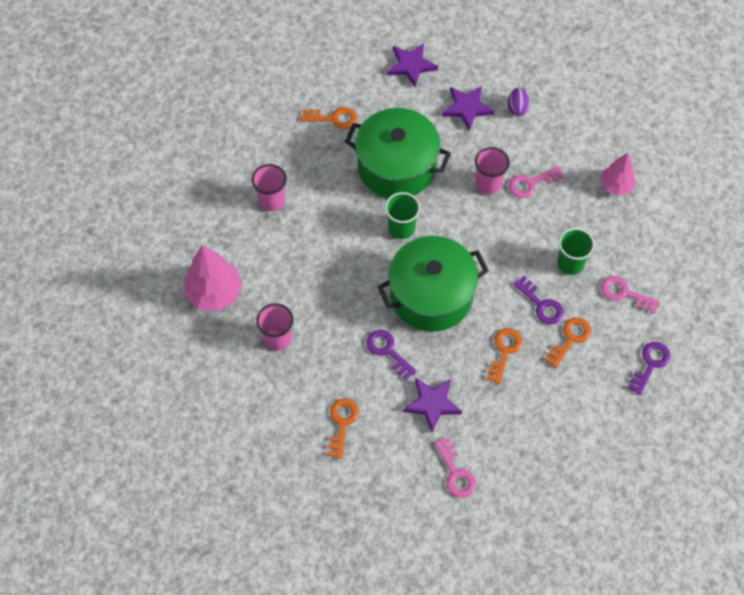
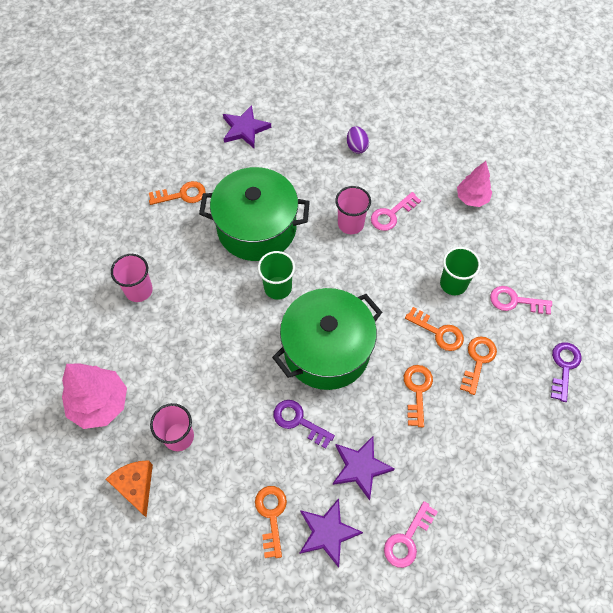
camera: 15 degrees left, 0 degrees up
(230, 370) = (135, 486): none -> orange cheese
(456, 473) = (407, 539): pink key -> pink key turned 75 degrees clockwise
(467, 108) = (309, 157): purple star -> purple star (327, 533)
(541, 304) = (438, 332): purple key -> orange key

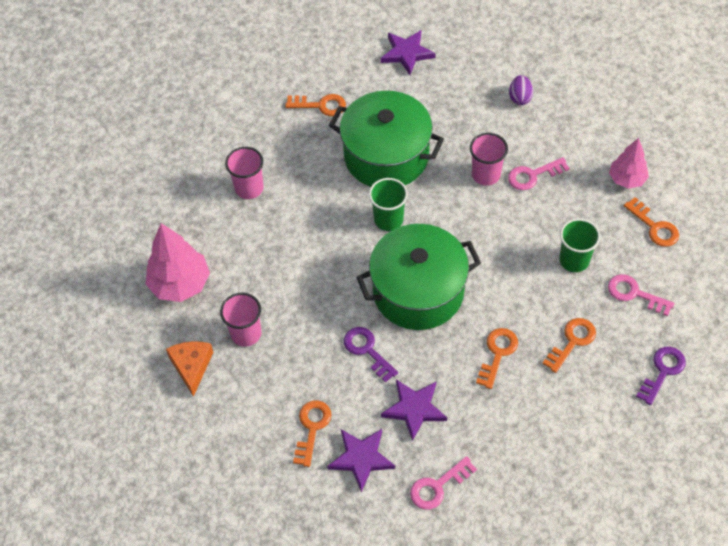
camera: 20 degrees right, 5 degrees down
(438, 332) = (540, 303): orange key -> orange key (654, 226)

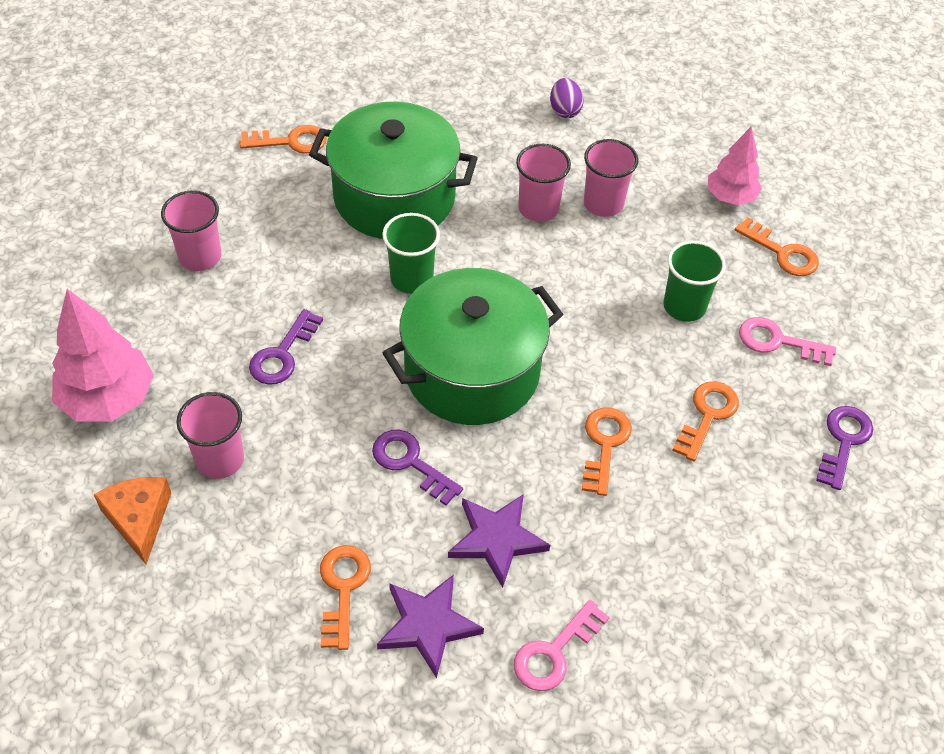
camera: 15 degrees left, 5 degrees down
(295, 265) = (282, 354): none -> purple key
(407, 53) = (401, 69): purple star -> none
(533, 175) = (603, 203): pink key -> pink cup

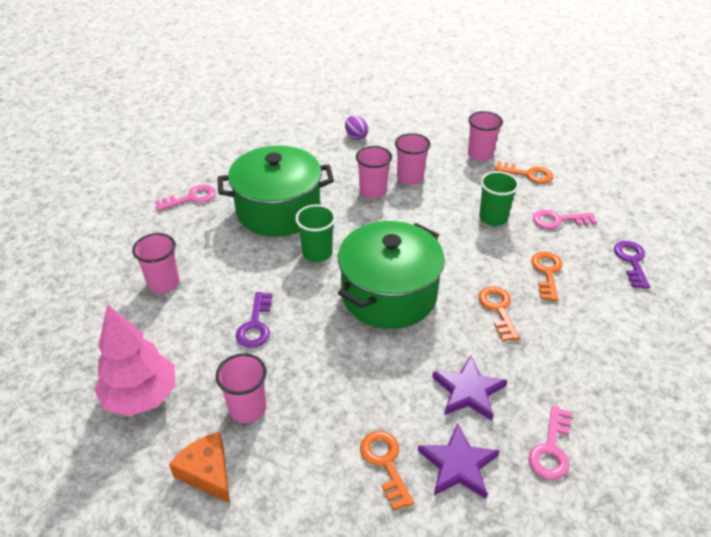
camera: 20 degrees left, 10 degrees down
(290, 141) = (191, 198): orange key -> pink key
(410, 463) = (382, 363): purple key -> none
(730, 197) = (480, 154): pink tree -> pink cup

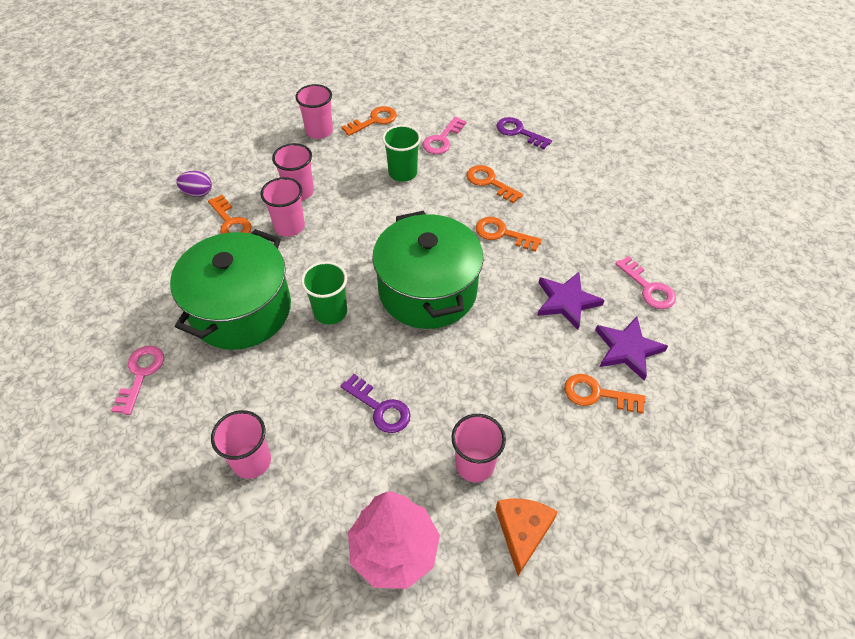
camera: 55 degrees left, 10 degrees up
(207, 472) = (522, 532): orange cheese -> orange cheese turned 105 degrees clockwise
(347, 164) = (231, 222): none -> orange key

